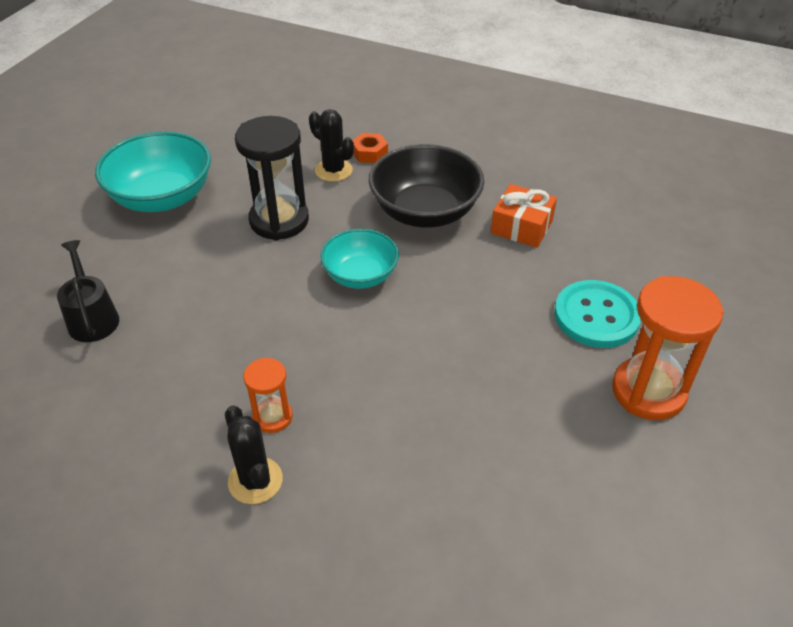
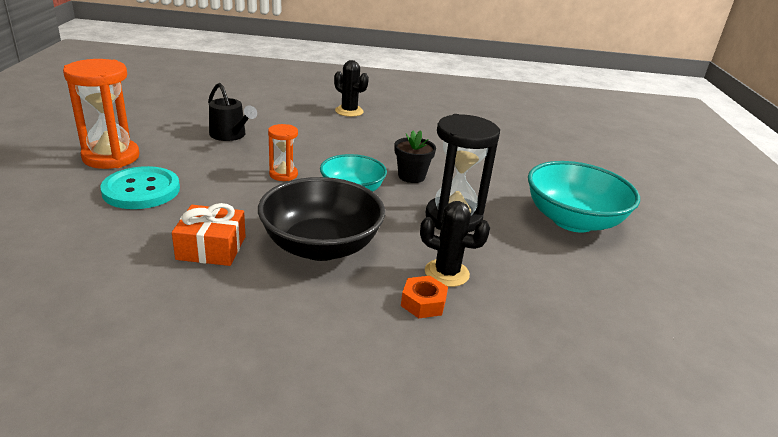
camera: 155 degrees right, 15 degrees down
(92, 318) = (509, 150): black watering can -> black watering can (230, 135)
(272, 417) = (358, 128): orange hourglass -> orange hourglass (283, 174)
(274, 288) = (411, 176): none -> black flower pot

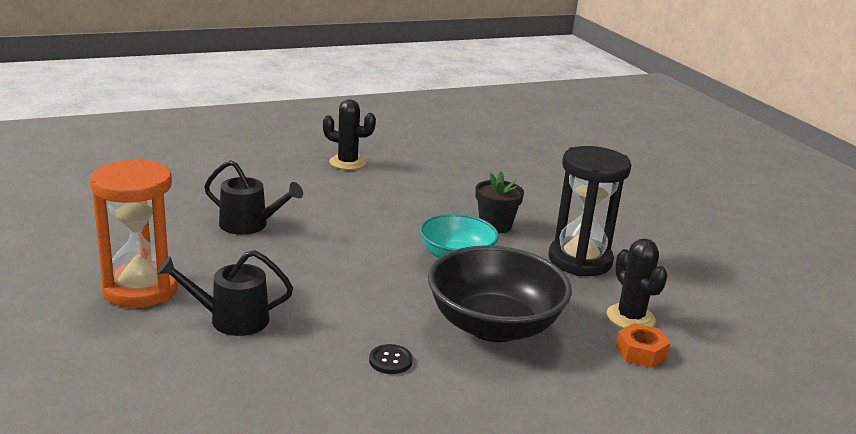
camera: 25 degrees left, 5 degrees down
(141, 190) = (232, 319): turquoise button -> black watering can
(211, 248) = (390, 361): orange gift -> black button
(283, 174) = (366, 258): orange hourglass -> none
(446, 273) = (630, 317): black cactus -> black cactus turned 75 degrees clockwise
(572, 220) = (679, 234): turquoise bowl -> none

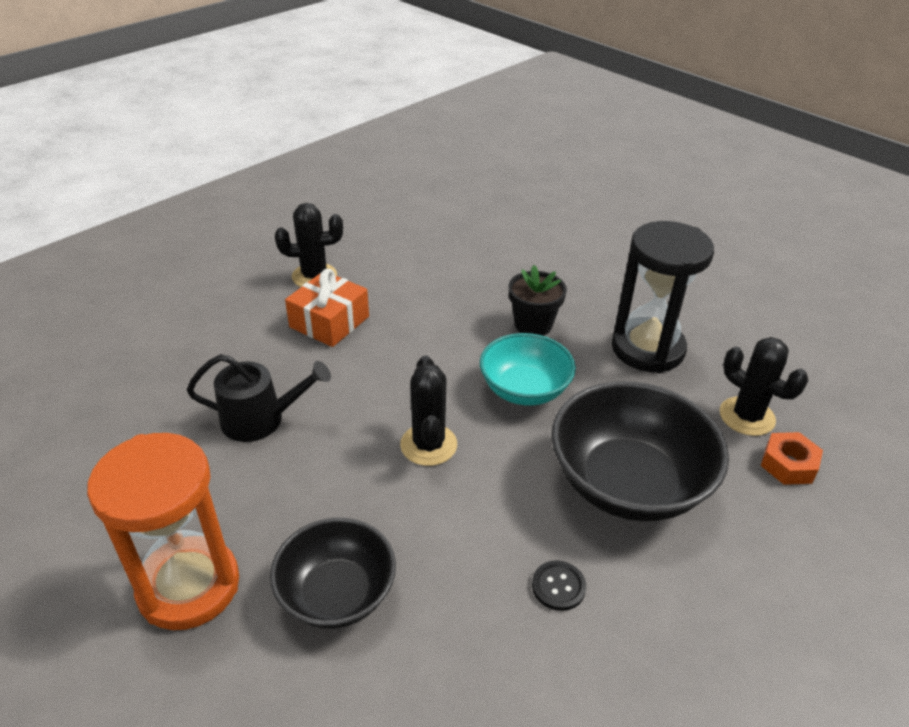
camera: 20 degrees left, 15 degrees up
(232, 319) = (337, 594): black watering can -> black bowl
(338, 188) = (329, 322): none -> orange gift
(357, 267) = (428, 445): none -> black cactus

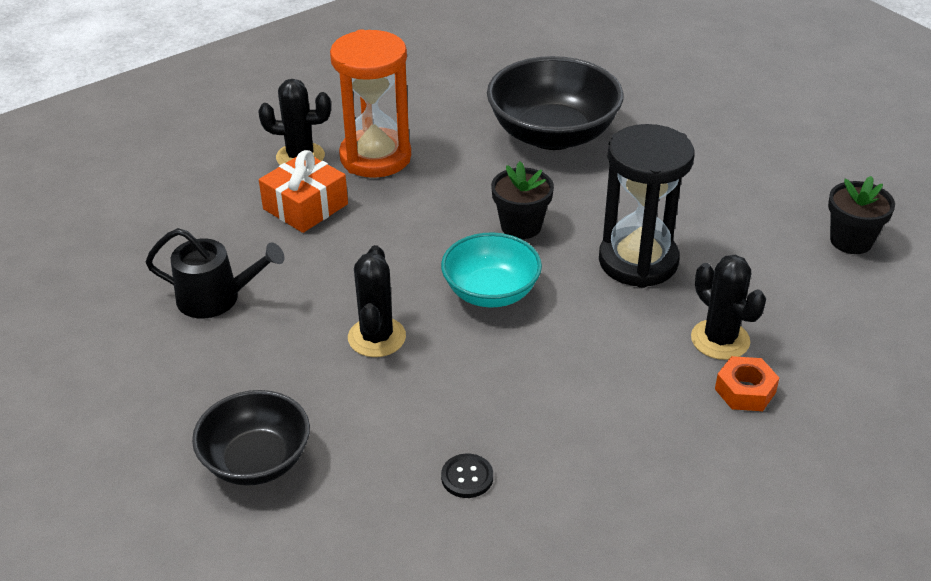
camera: 10 degrees right, 0 degrees up
(189, 586) = (123, 440): orange hourglass -> orange hourglass (375, 157)
(628, 483) = (568, 392): black bowl -> black bowl (553, 134)
(821, 315) = (851, 241): none -> black flower pot

